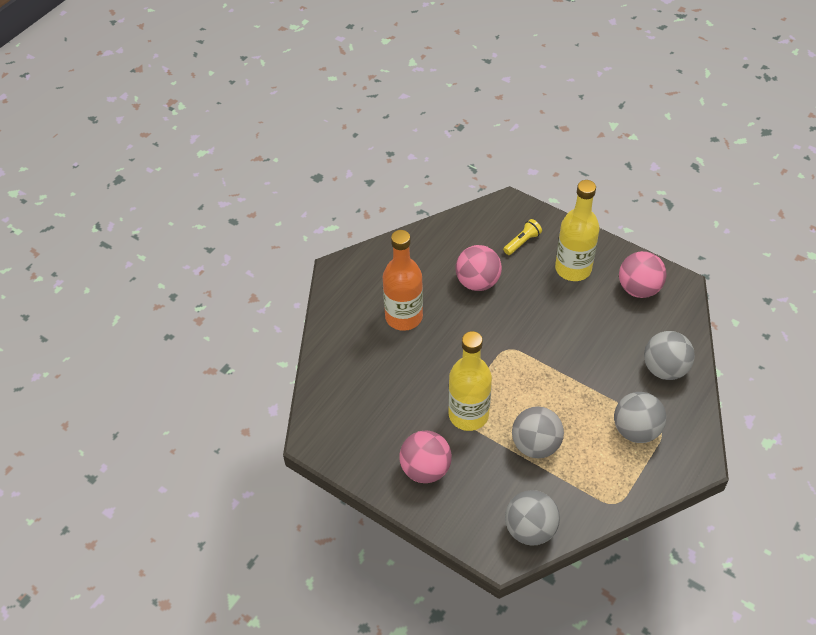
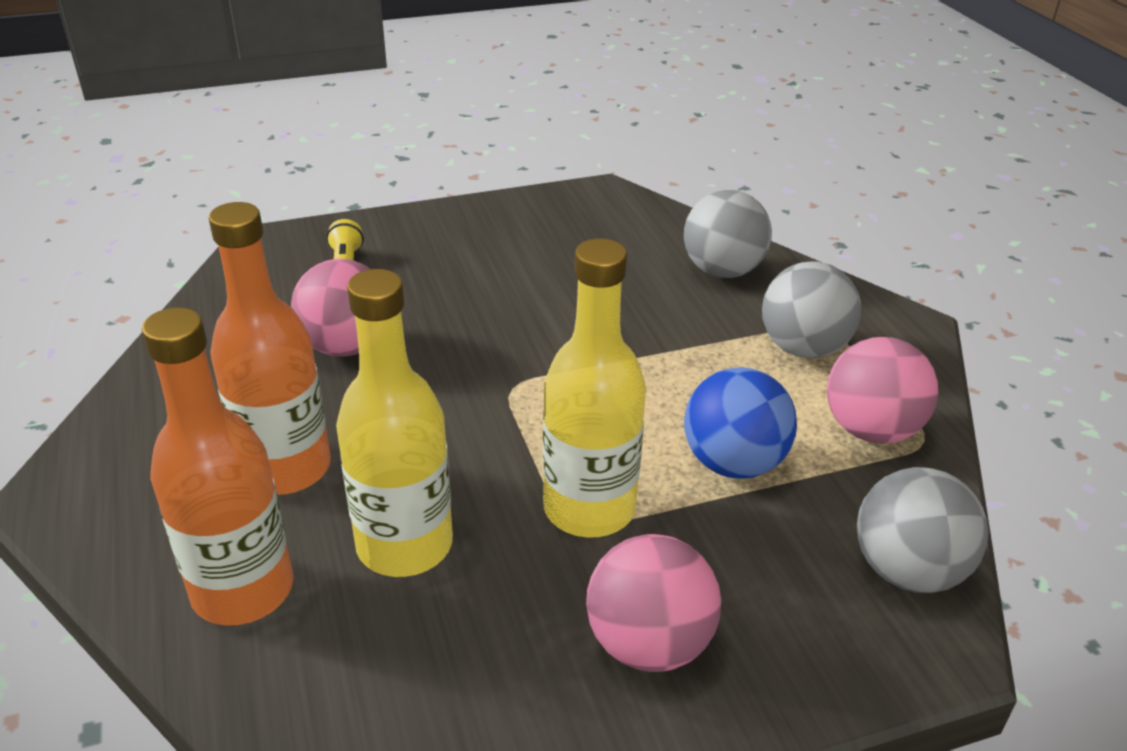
camera: 55 degrees left, 15 degrees down
(349, 349) = (243, 590): none -> orange bottle
(535, 445) = (733, 463): grey ball -> blue ball
(573, 268) = (458, 252): yellow bottle -> yellow bottle (404, 545)
(638, 288) = (566, 222): pink ball -> pink ball (871, 430)

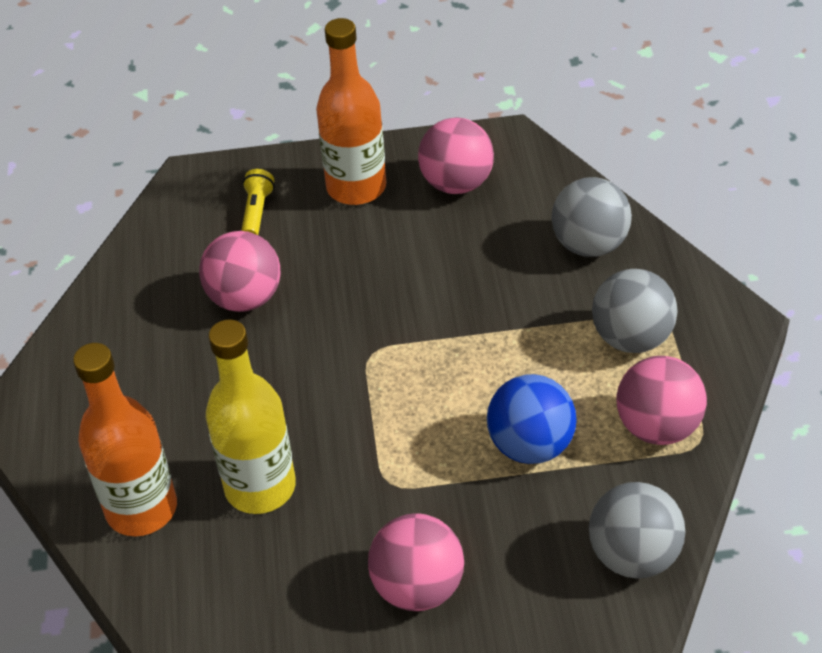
camera: 15 degrees right, 10 degrees up
(286, 468) = (183, 411): orange bottle -> orange bottle (356, 187)
(562, 230) = (456, 183): none -> pink ball
(589, 508) = (404, 473): yellow bottle -> none

